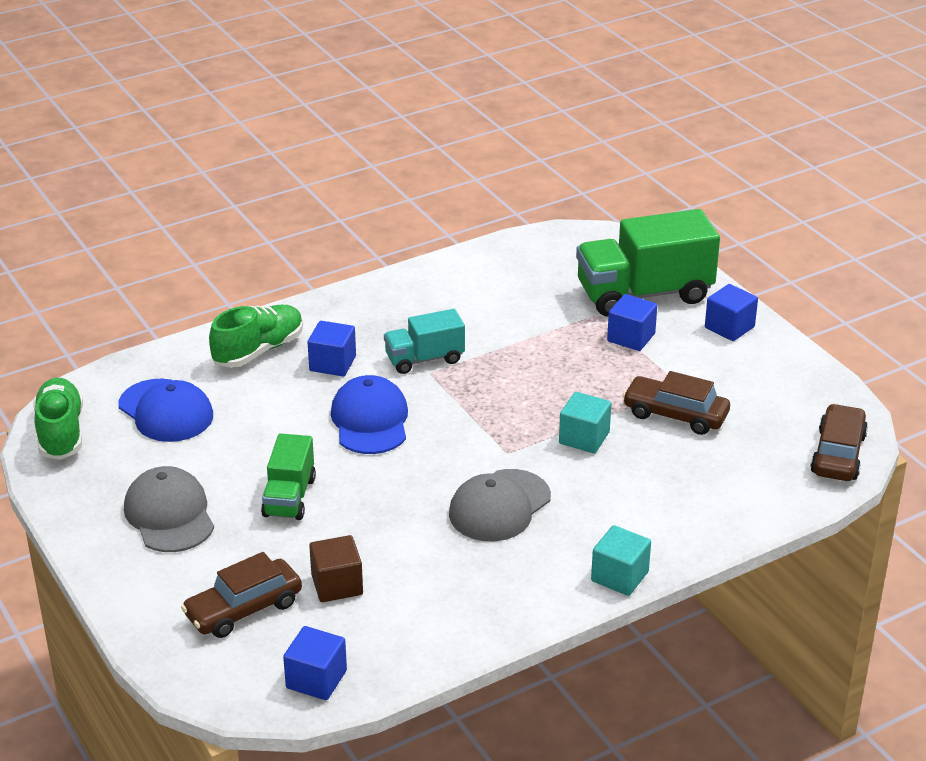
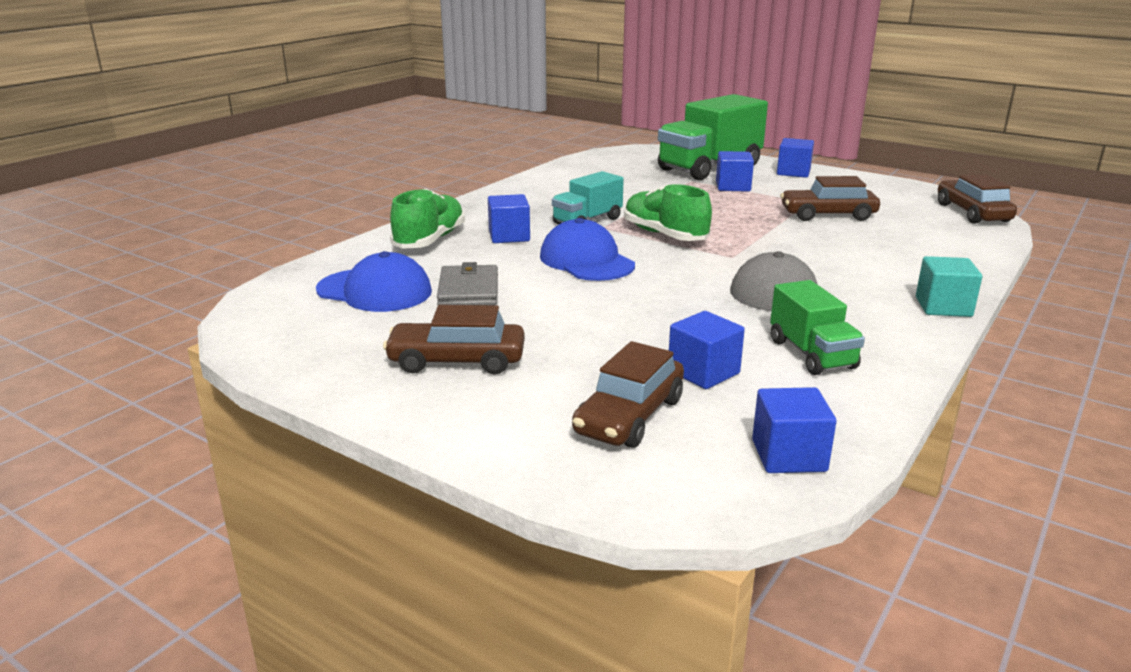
camera: 25 degrees left, 10 degrees down
(61, 433) = (266, 327): green shoe -> green shoe (665, 235)
(169, 515) = (457, 361): grey cap -> brown car
(239, 433) = (469, 290): none -> grey wallet
(289, 497) = (572, 321): green truck -> green truck (811, 354)
(337, 585) = (703, 372): brown cube -> blue cube
(584, 438) = (780, 238): turquoise cube -> none

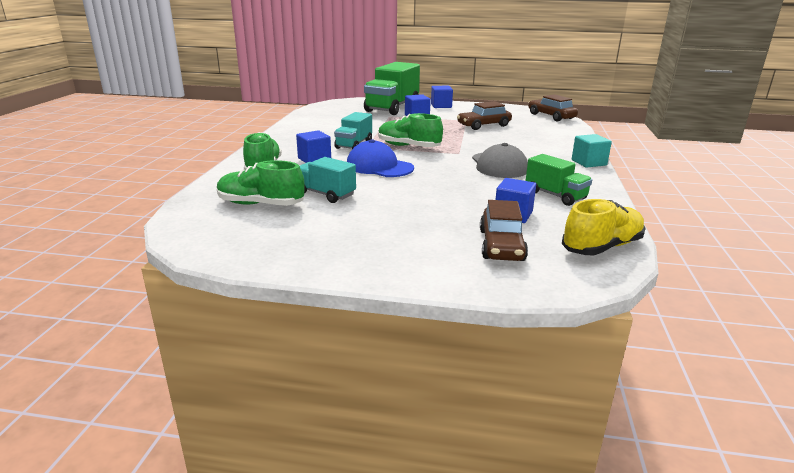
camera: 25 degrees left, 0 degrees up
(375, 291) = (261, 204): blue cap -> green shoe
(457, 361) = (366, 235): brown car -> none
(469, 290) = (325, 194): grey wallet -> turquoise truck
(789, 455) = (601, 247): blue cube -> yellow shoe

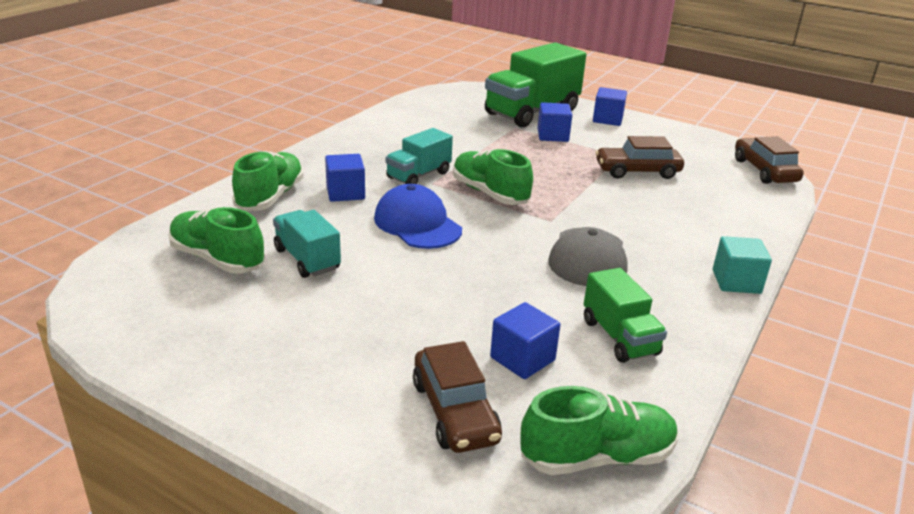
camera: 20 degrees right, 5 degrees up
(501, 245) = (454, 411): brown car -> brown car turned 45 degrees counterclockwise
(601, 247) = (597, 457): yellow shoe -> green shoe

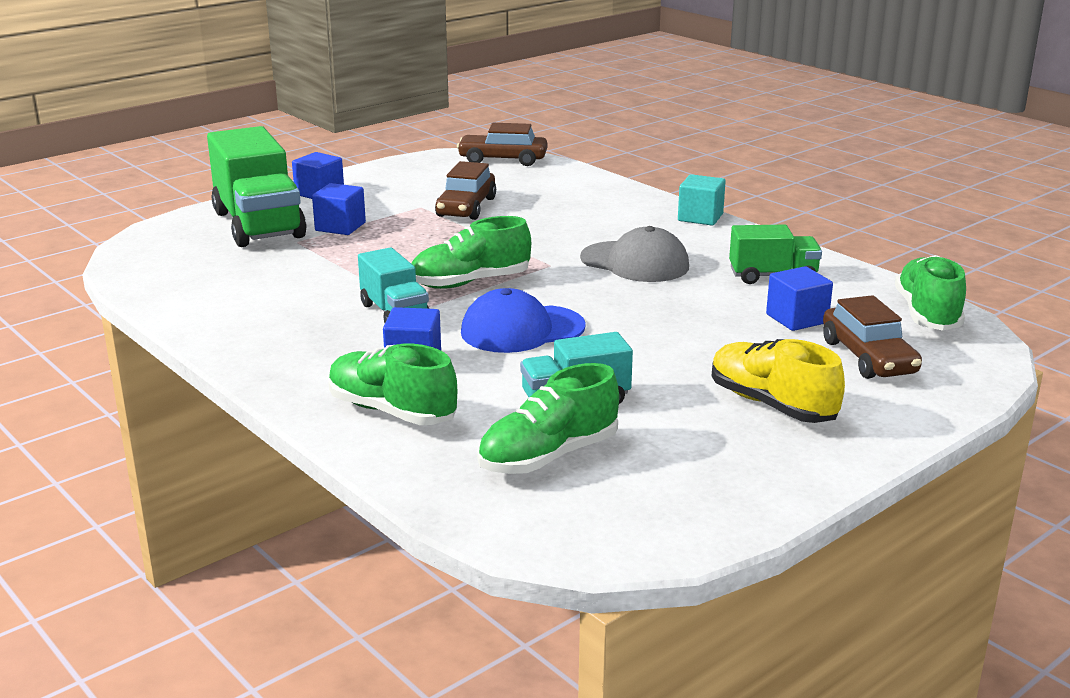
camera: 70 degrees left, 5 degrees down
(327, 354) = (771, 405): none -> yellow shoe
(454, 411) = (868, 357): brown car -> brown car turned 75 degrees clockwise

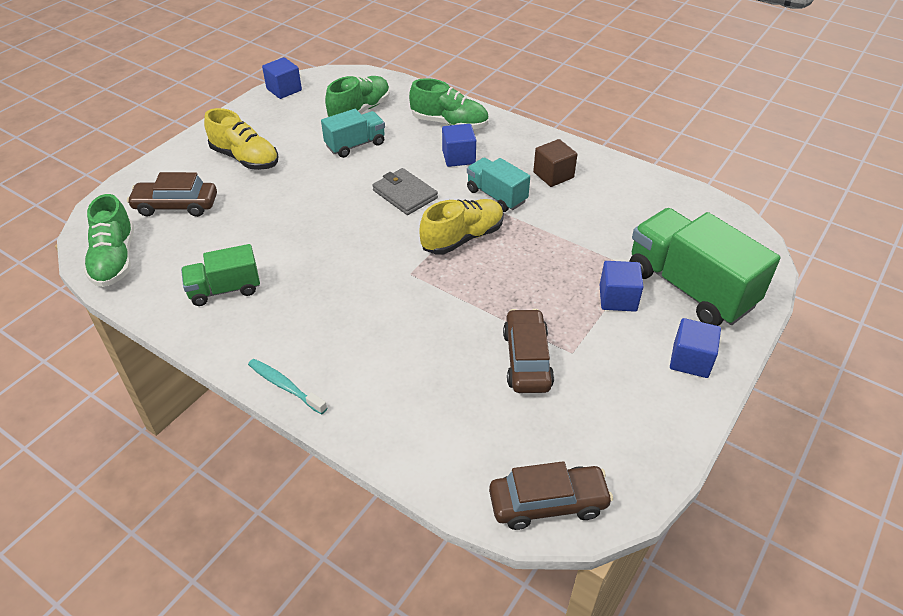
camera: 165 degrees right, 20 degrees up
(293, 324) = (553, 175): none -> brown cube
(470, 282) = (462, 238): green shoe -> yellow shoe
(522, 330) = (405, 194): blue cap -> grey wallet
(635, 262) = (341, 289): grey cap -> none
(700, 217) = (285, 386): turquoise cube -> turquoise toothbrush
(797, 319) = (215, 237): blue cube -> blue cube (284, 90)
(868, 357) = (176, 206): brown car -> brown car turned 60 degrees counterclockwise

